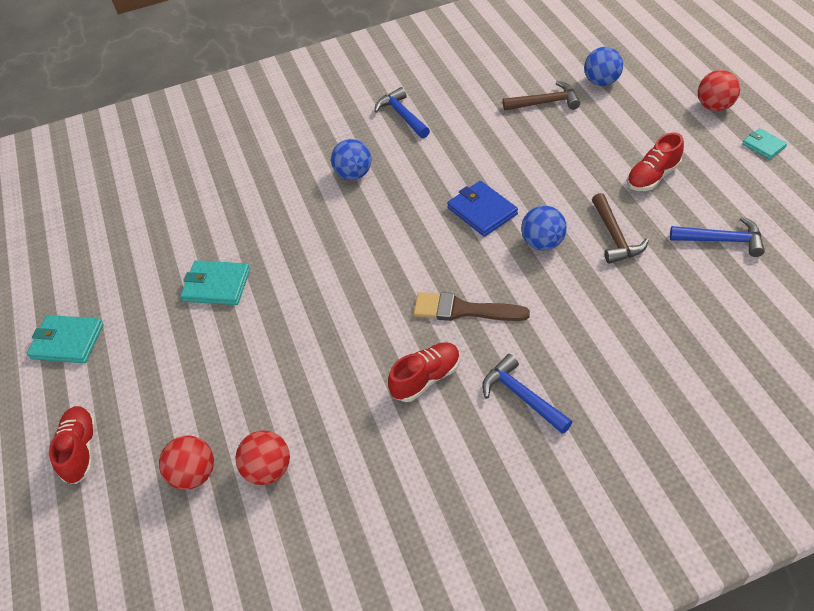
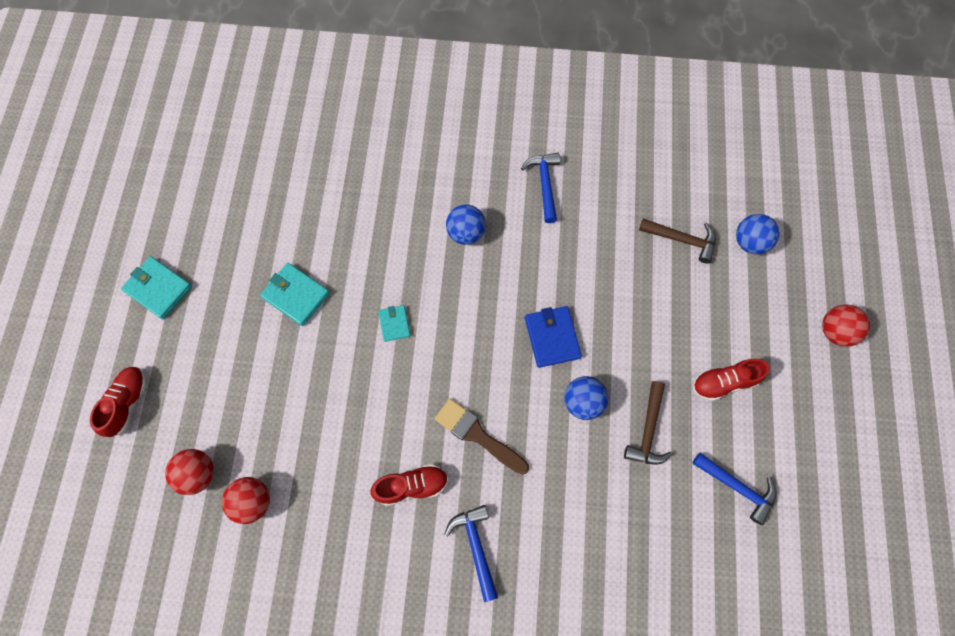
camera: 20 degrees right, 20 degrees up
(763, 145) = (848, 403): turquoise wallet -> turquoise wallet (394, 324)

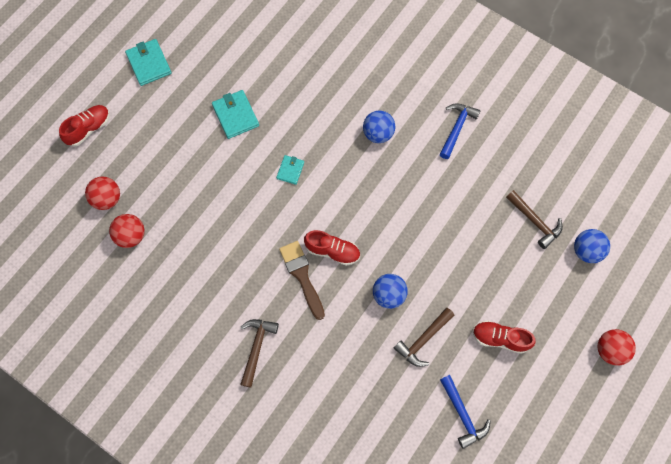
camera: 30 degrees right, 0 degrees up
(412, 486) = (238, 284): red shoe -> red shoe (332, 251)
(476, 546) = (256, 347): blue hammer -> brown hammer
(552, 337) = (394, 239): blue wallet -> none

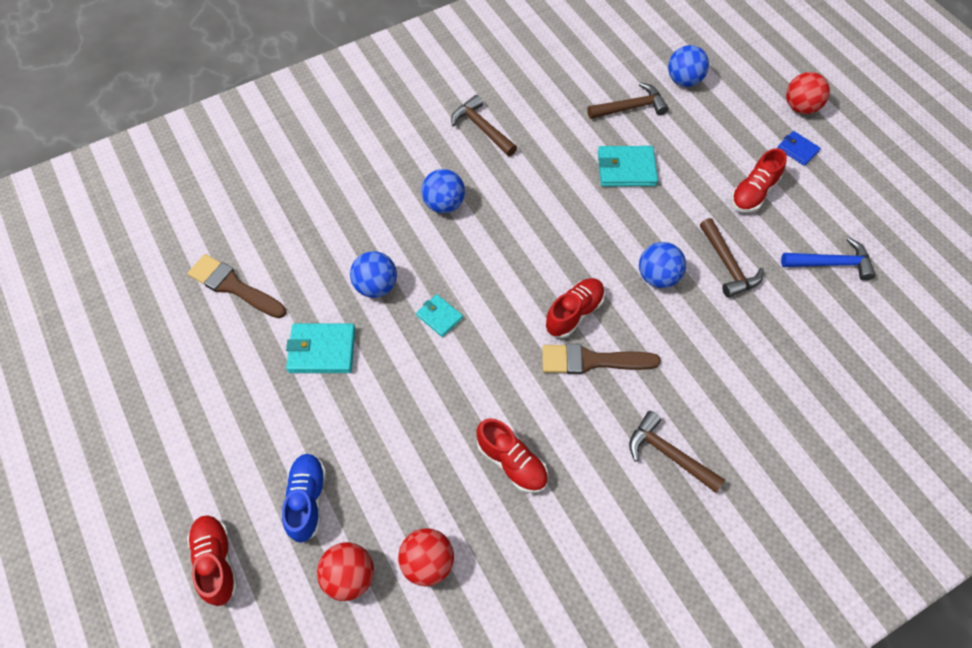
camera: 65 degrees left, 10 degrees down
(140, 155) = (307, 500): none -> blue shoe
(149, 64) = (167, 432): turquoise wallet -> turquoise wallet (626, 169)
(210, 256) = (512, 462): none -> red shoe
(255, 45) = (234, 286): none -> brown brush
(294, 123) = (376, 286): none -> blue ball
(457, 128) = (481, 128): blue hammer -> brown hammer
(562, 360) = (797, 150): none -> blue wallet

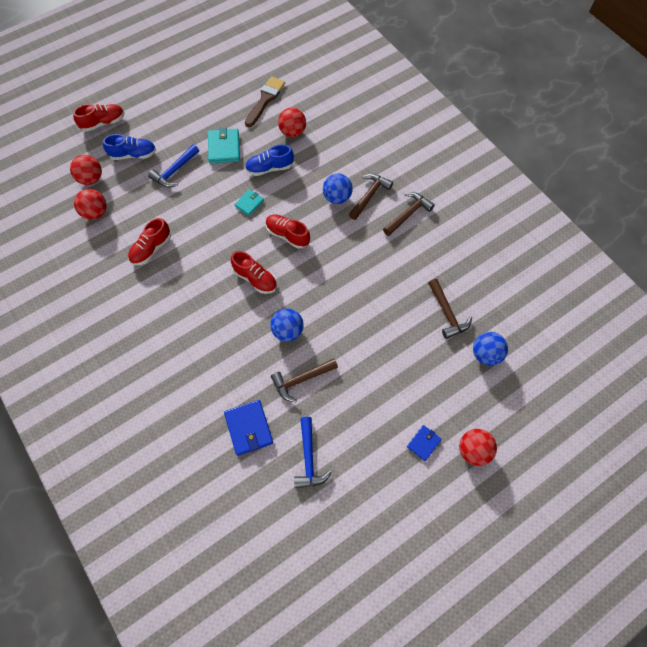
camera: 85 degrees right, 5 degrees up
(311, 252) = (292, 132): none -> red ball
(357, 428) = (174, 171): none -> blue hammer
(376, 286) = (269, 168): blue ball -> blue shoe
(592, 361) = (220, 290): brown brush -> none
(626, 169) = (384, 310): turquoise wallet -> none
(668, 454) = (154, 335): brown hammer -> brown hammer (369, 195)
(753, 193) = (372, 403): red shoe -> red shoe (287, 235)
(800, 329) = (249, 428): none -> blue wallet

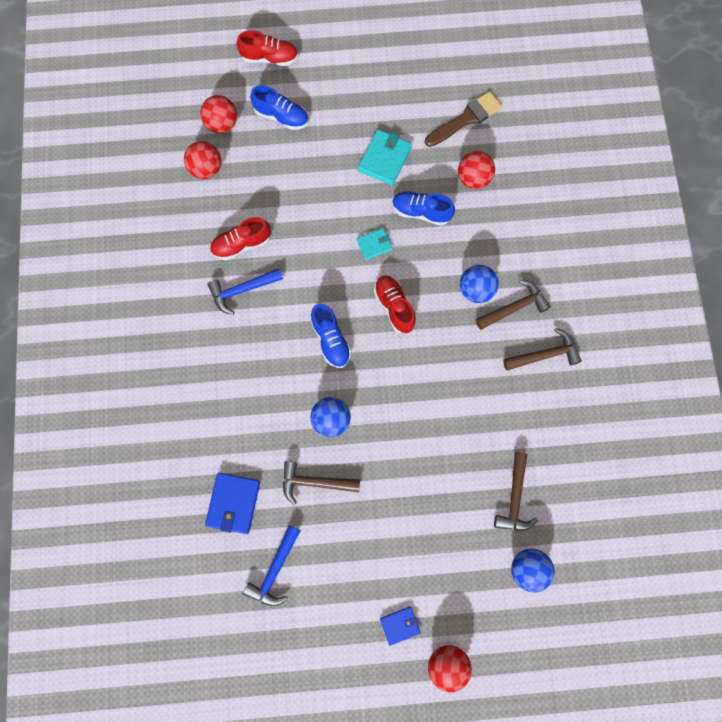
camera: 30 degrees right, 10 degrees up
(174, 171) = (315, 160): blue hammer -> blue hammer (242, 290)
(255, 279) = (331, 340): red shoe -> blue shoe

